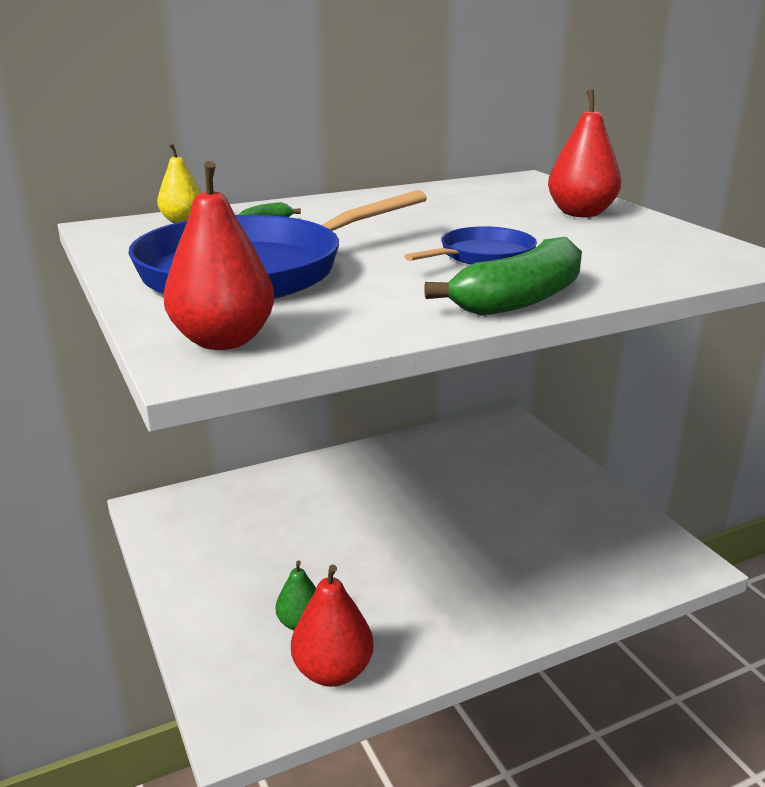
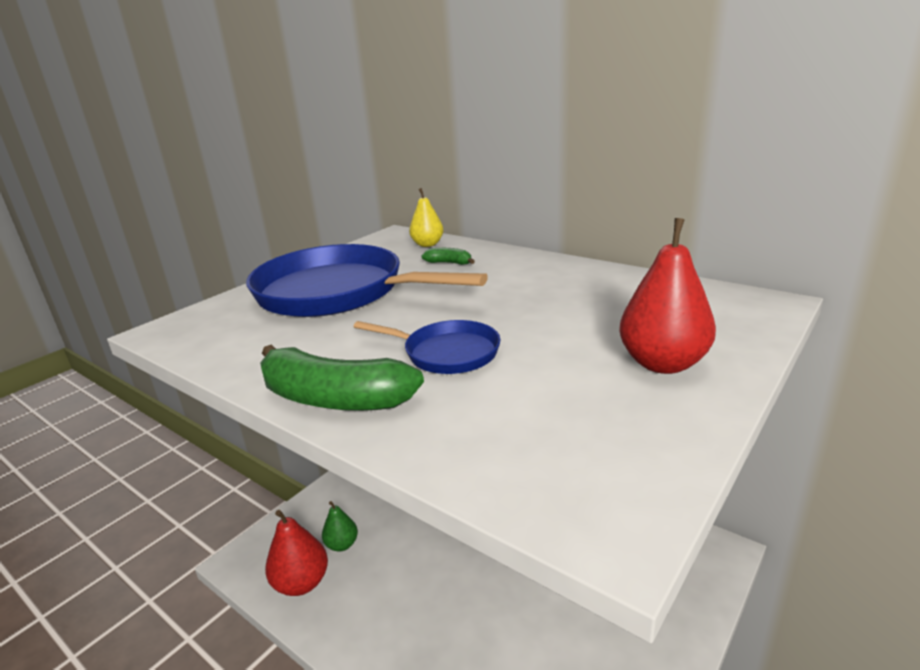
camera: 65 degrees right, 0 degrees up
(223, 341) = (201, 325): red pear -> none

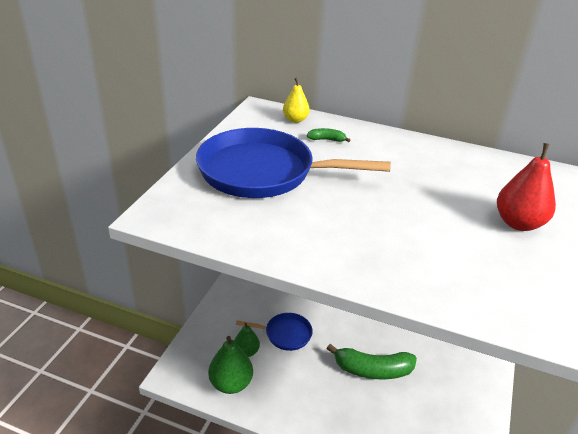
camera: 20 degrees left, 10 degrees up
(301, 583) = (231, 383): red pear -> green pear
(334, 399) = (339, 266): green banana -> green banana (372, 370)
(446, 353) = (385, 224): blue pan -> blue pan (285, 334)

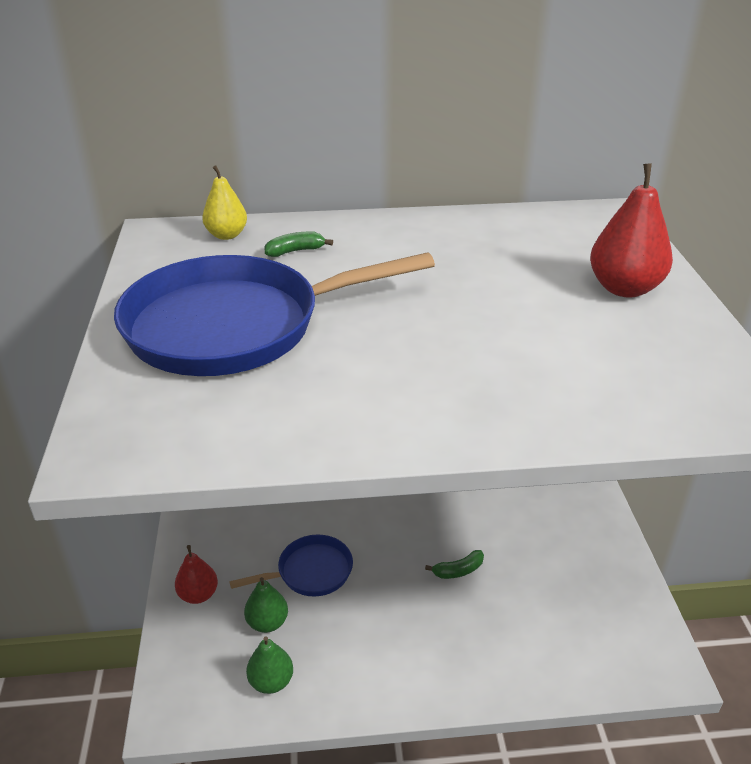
camera: 25 degrees left, 0 degrees up
(219, 321) = (198, 594): none -> red pear
(231, 383) = (271, 681): green pear -> green pear, size x0.63
(372, 370) = (458, 570): green banana -> green banana, size x0.46

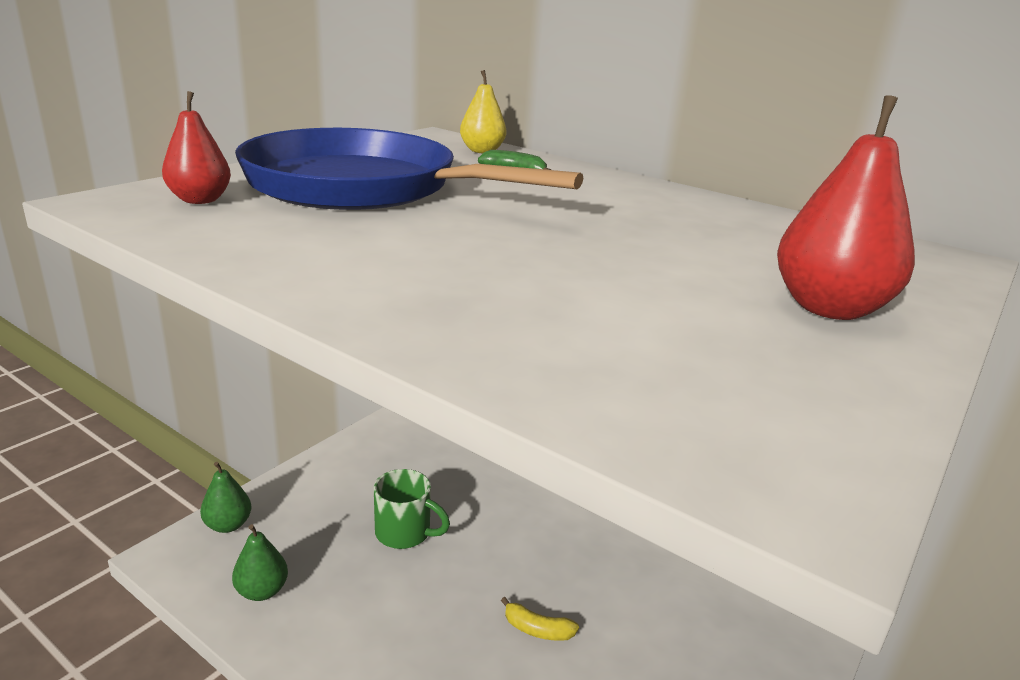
camera: 40 degrees right, 10 degrees down
(198, 594) = (305, 490): red pear -> red pear (200, 200)
(267, 622) = (321, 545): green pear -> green pear (228, 525)
(310, 572) = (405, 533): blue pan -> green mug
(458, 570) = (537, 629): green banana -> yellow banana

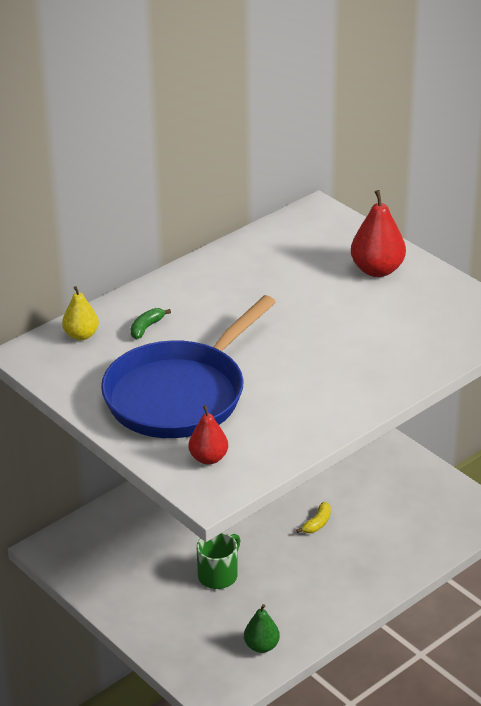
camera: 75 degrees left, 10 degrees up
(228, 525) = (189, 669): green pear -> none

